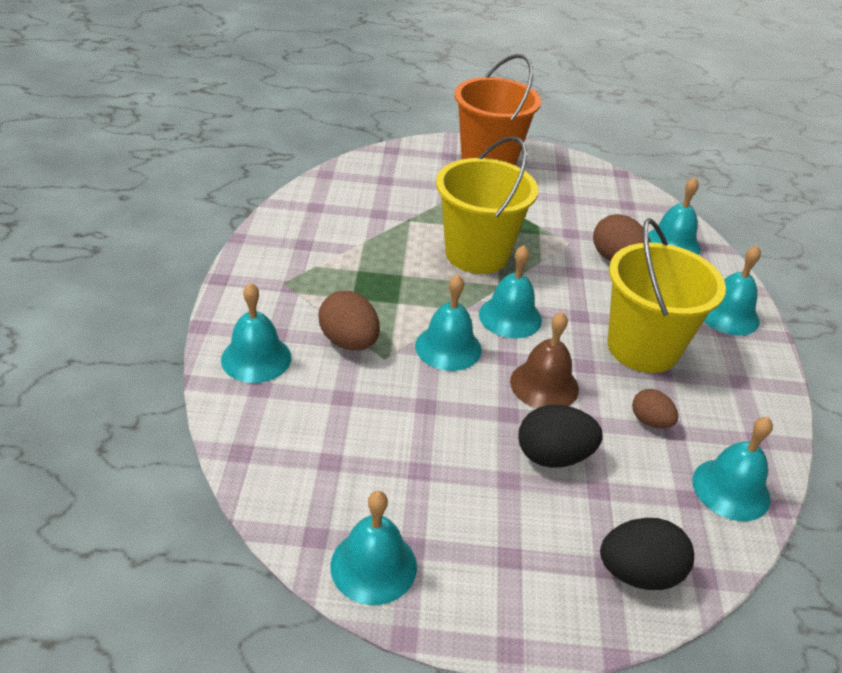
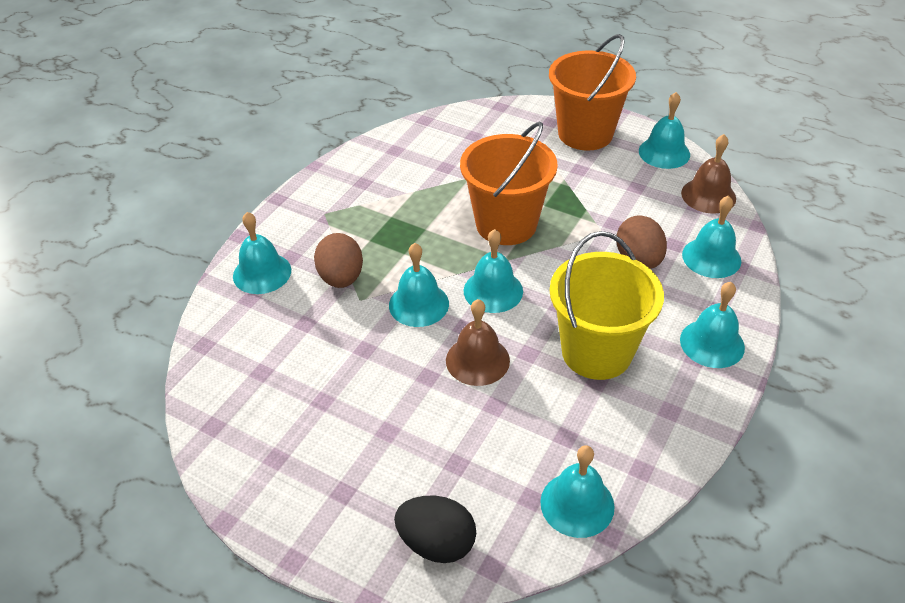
camera: 30 degrees right, 5 degrees up
(373, 566) = (238, 462): turquoise bell -> turquoise bell (664, 152)
(477, 254) = (506, 224): yellow bucket -> orange bucket
(553, 456) = (438, 424): black egg -> none
(631, 194) = (708, 195): none -> brown bell
(650, 421) = (549, 421): brown egg -> none

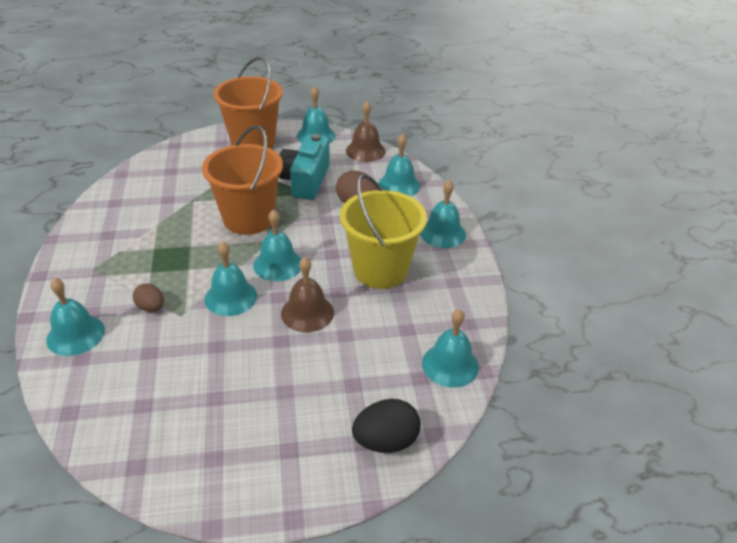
camera: 40 degrees left, 5 degrees down
(341, 278) = (151, 307): brown egg -> brown egg, size x0.62
(604, 205) = (305, 181): none -> turquoise camera

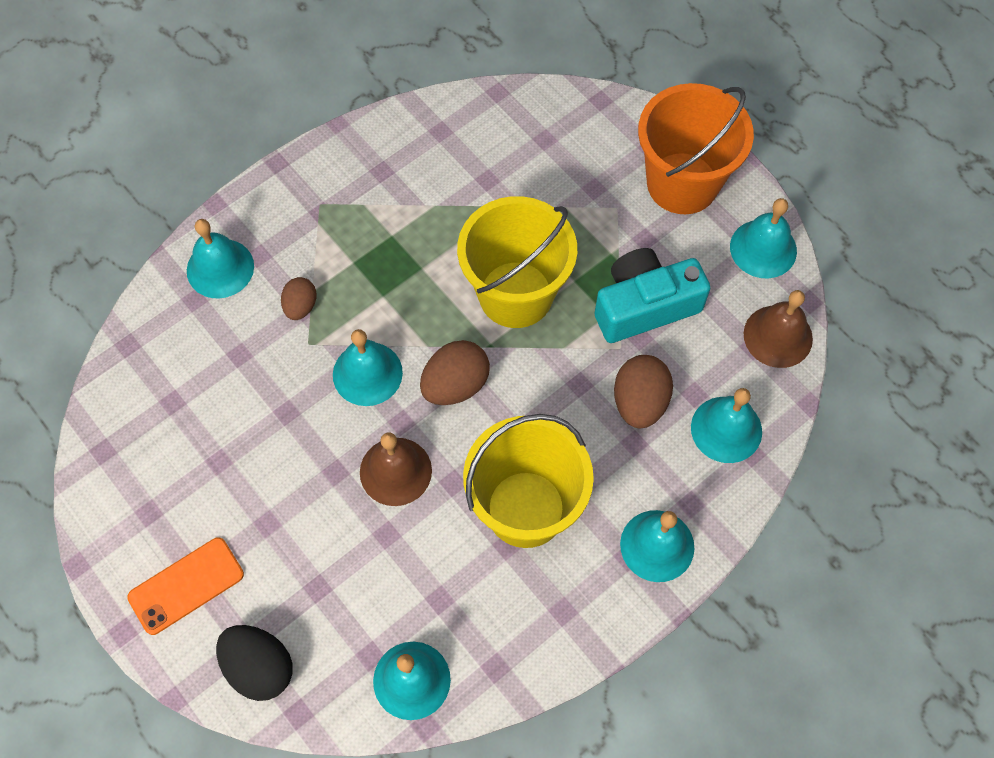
camera: 60 degrees right, 25 degrees up
(248, 219) = (515, 294): orange bucket -> yellow bucket
(278, 264) = (455, 385): turquoise bell -> brown egg
(291, 459) = (186, 586): none -> orange phone

